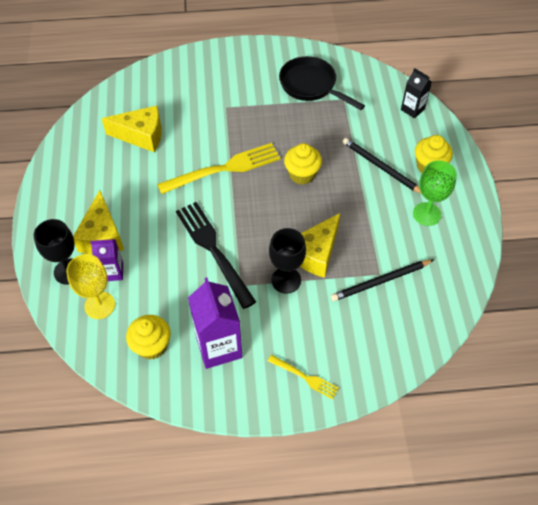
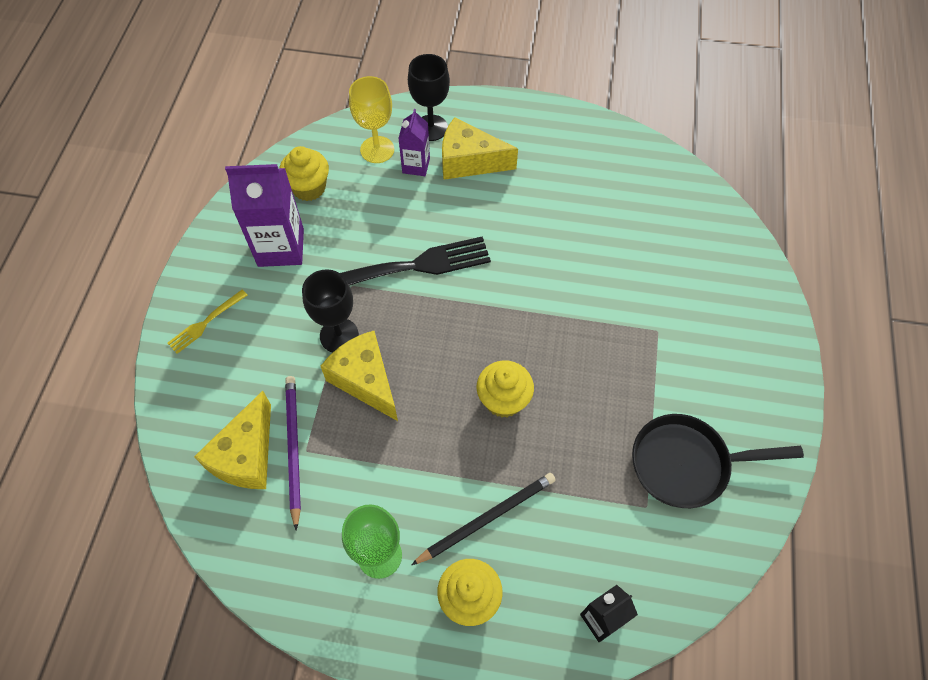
camera: 105 degrees right, 5 degrees up
(141, 136) = (621, 220): yellow cheese -> yellow cheese (246, 455)
(224, 169) = (539, 304): yellow fork -> none
(311, 85) = (686, 464): black pan -> black pan turned 150 degrees counterclockwise
(380, 281) = (293, 448): black pencil -> purple pencil

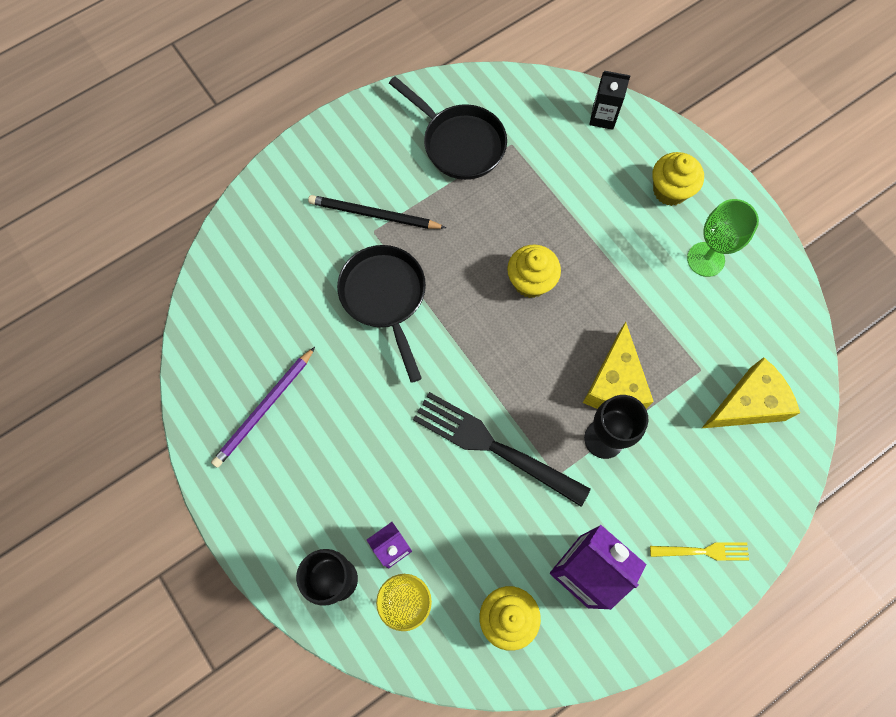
camera: 135 degrees left, 10 degrees up
(293, 448) = (709, 379): purple pencil -> purple pencil (264, 409)
(469, 161) = (343, 506): yellow cheese -> none
(487, 518) = (616, 221): black pencil -> black pencil (374, 215)
(591, 293) = (385, 297): none -> black pan

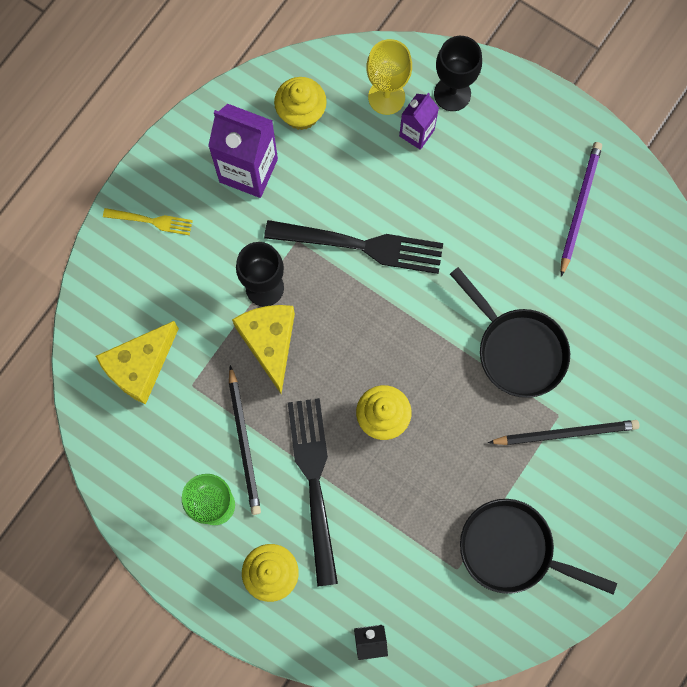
camera: 160 degrees right, 5 degrees up
(611, 248) = (314, 483): none -> black fork
(665, 302) = (244, 443): none -> black pencil
(703, 551) = (151, 221): yellow fork -> yellow fork turned 150 degrees counterclockwise

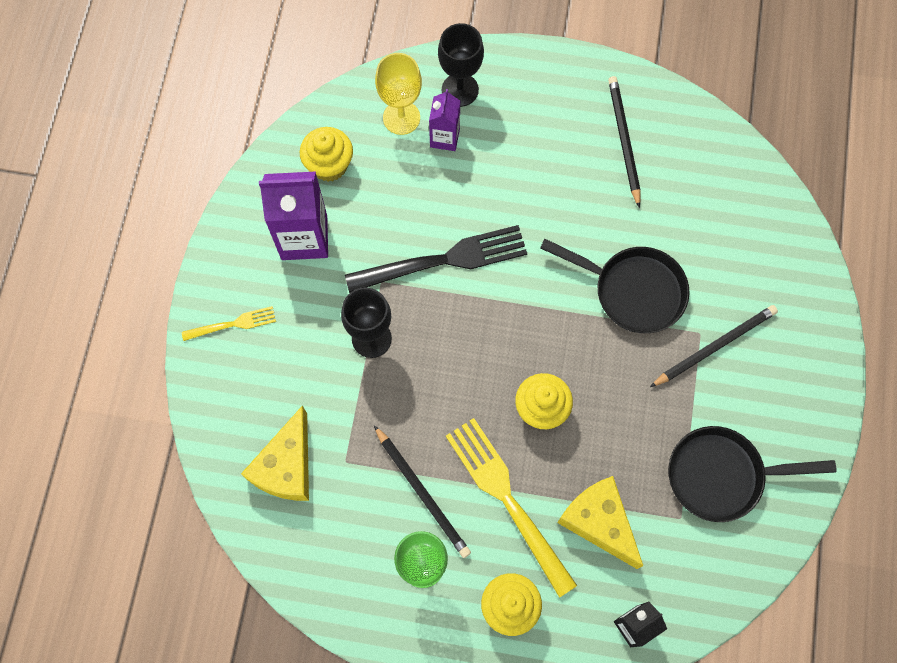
camera: 25 degrees left, 5 degrees down
(269, 342) = (401, 387): yellow cheese -> yellow cheese (598, 522)
(314, 483) = (507, 500): black fork -> yellow fork
(579, 207) = (623, 140): purple pencil -> black pencil

